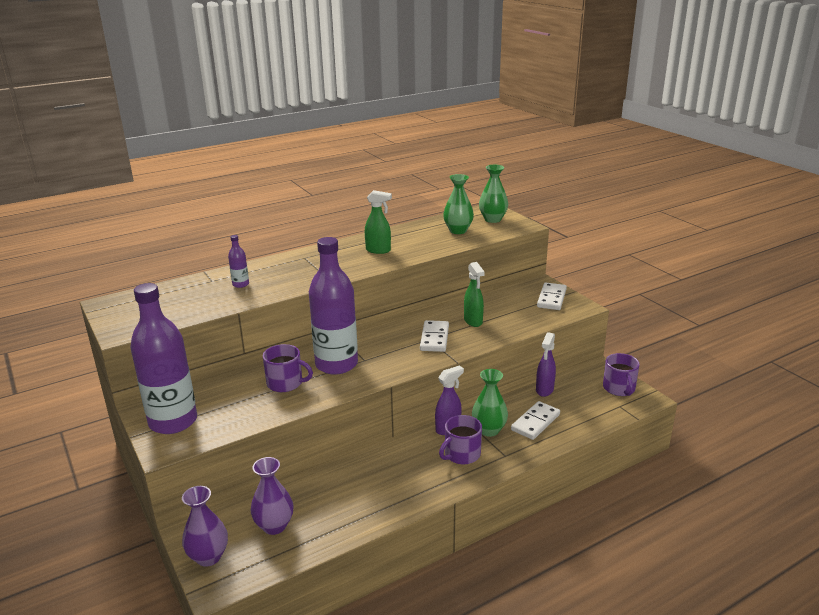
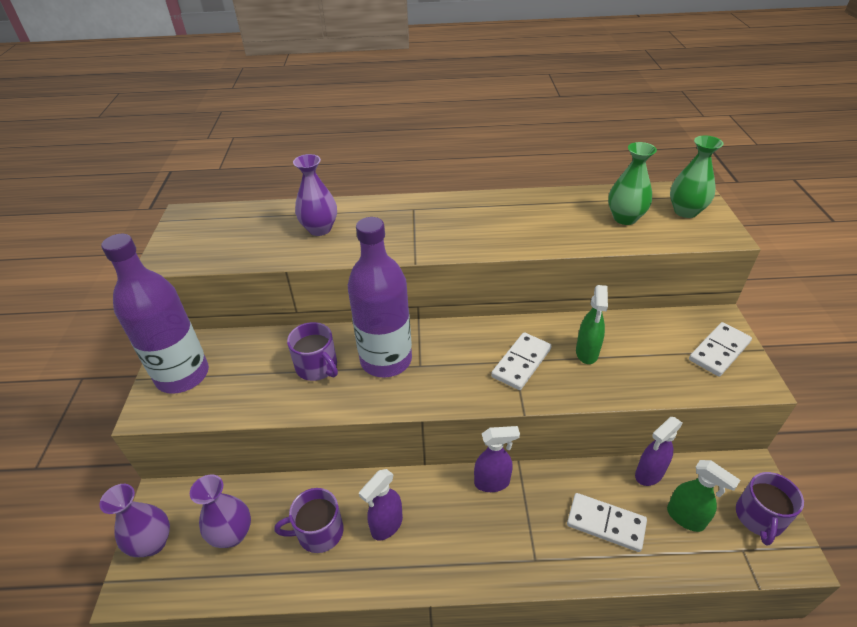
camera: 30 degrees right, 15 degrees up
(240, 284) = (320, 229): purple bottle -> purple vase
(378, 250) = (503, 223): green spray bottle -> green spray bottle (686, 518)
(391, 477) = (386, 526): none -> purple spray bottle
(461, 454) = (484, 531): purple mug -> purple mug (319, 532)
(489, 430) = (539, 508): green vase -> none
(535, 422) = (606, 523): white domino -> white domino turned 45 degrees clockwise

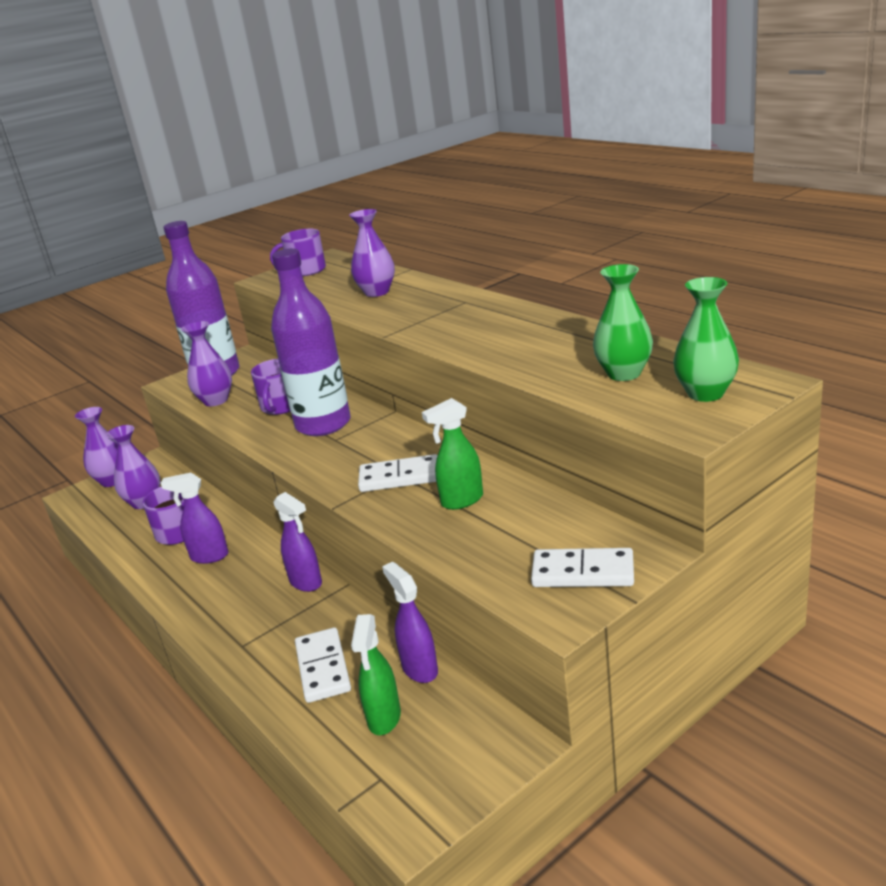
camera: 55 degrees right, 15 degrees down
(239, 398) = (215, 400): none -> purple vase
(649, 474) = (419, 669): purple spray bottle -> purple spray bottle turned 45 degrees clockwise
(759, 517) = (443, 776): purple mug -> purple mug (306, 270)

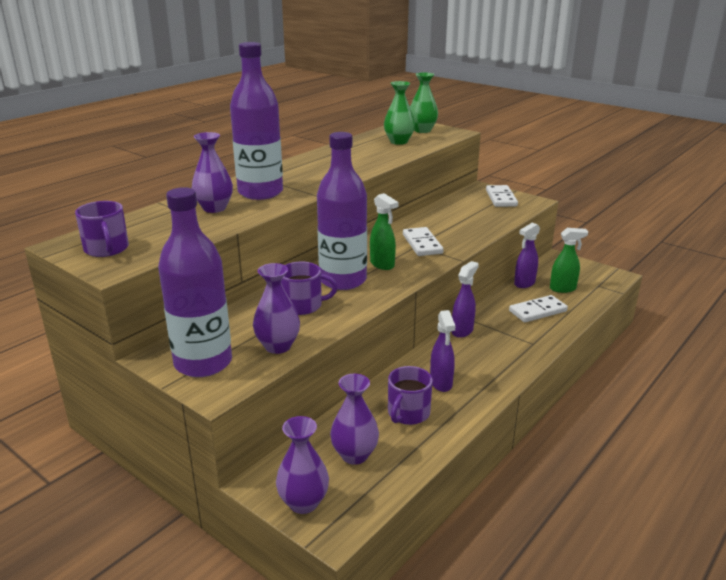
camera: 105 degrees left, 0 degrees up
(414, 306) = (260, 192): none -> purple bottle
(461, 501) = (446, 225): green spray bottle -> green spray bottle (382, 264)

